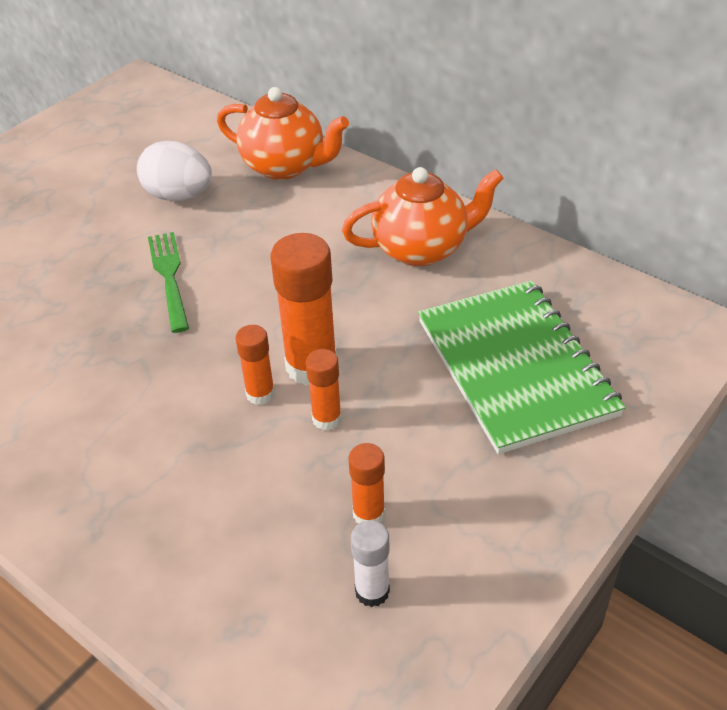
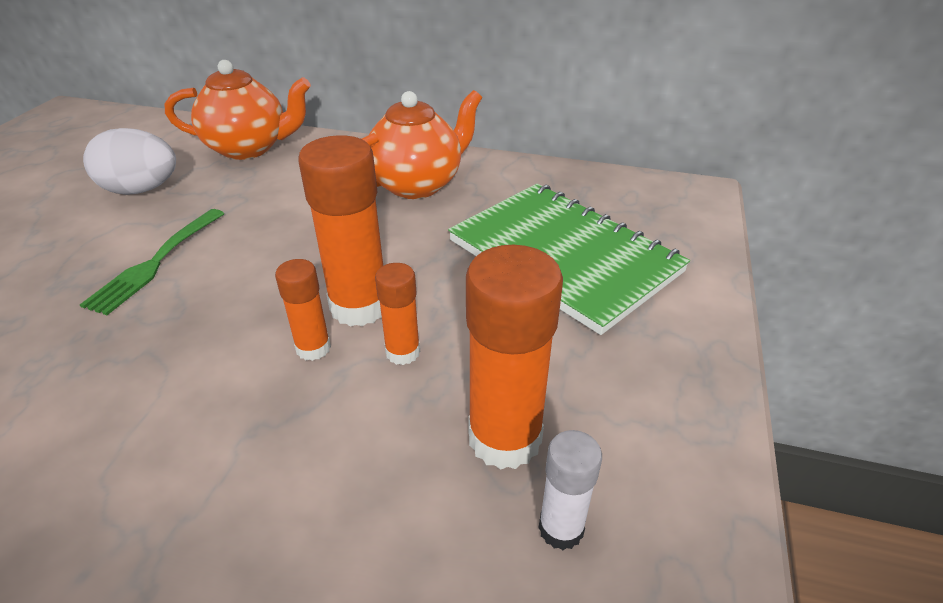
camera: 25 degrees left, 5 degrees down
(170, 277) = (156, 262): green fork -> green fork turned 120 degrees counterclockwise
(368, 514) = (504, 438): orange glue stick -> orange glue stick, size x1.85

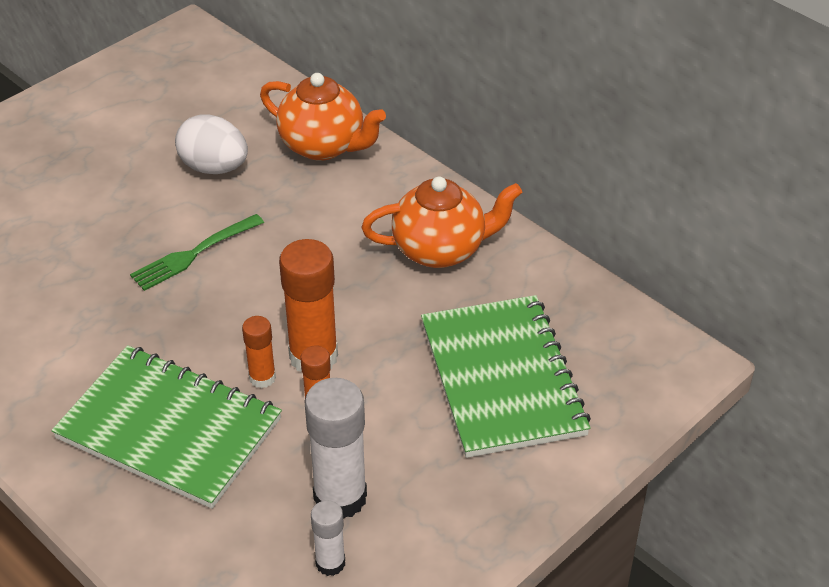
camera: 30 degrees right, 5 degrees up
(221, 455) = (169, 429): none -> green notebook
(504, 438) = (340, 497): orange glue stick -> white glue stick

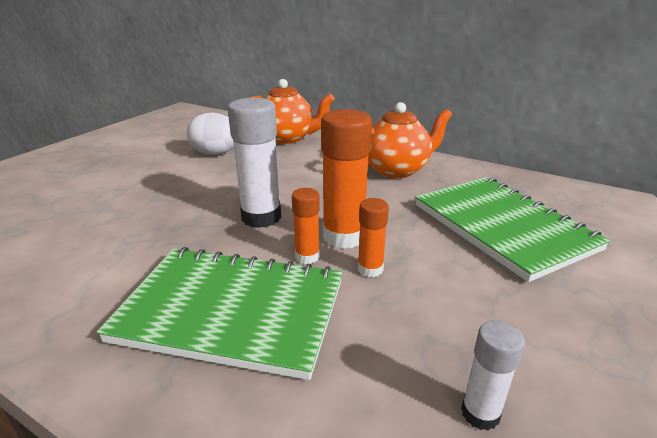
camera: 15 degrees left, 15 degrees down
(194, 253) = (216, 193): green fork -> none
(340, 497) = (440, 339): white glue stick -> white glue stick (261, 217)

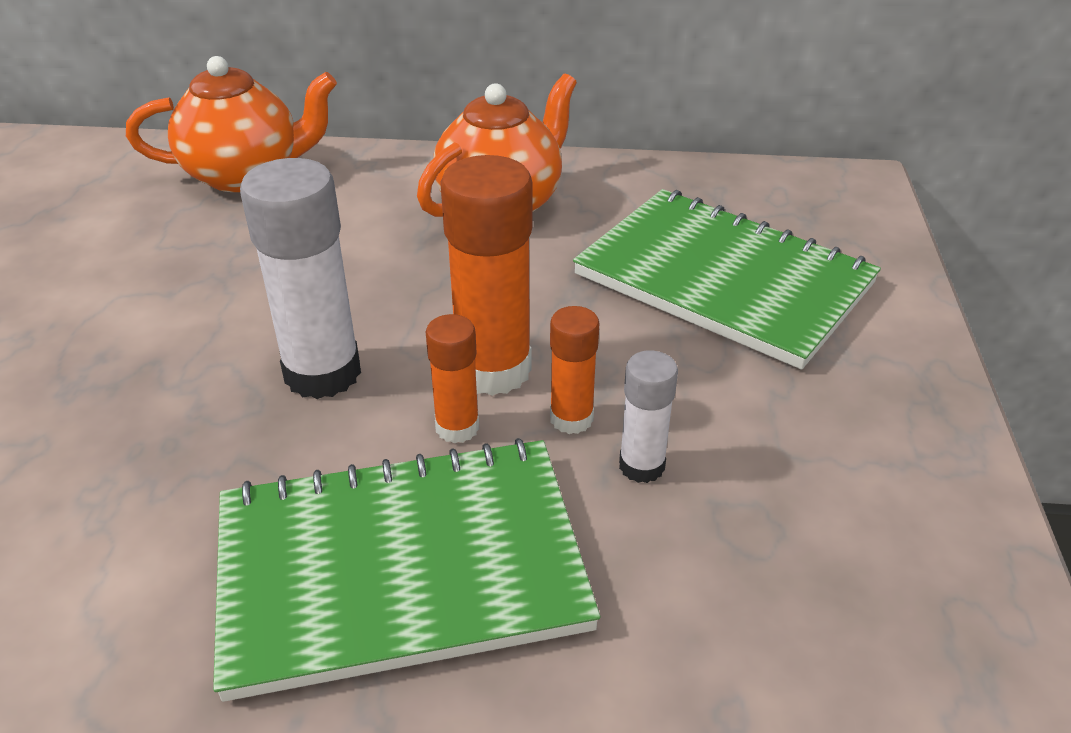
camera: 25 degrees left, 10 degrees up
(216, 153) = (120, 248): white egg -> none
(480, 413) = (829, 587): white glue stick -> white glue stick (641, 466)

